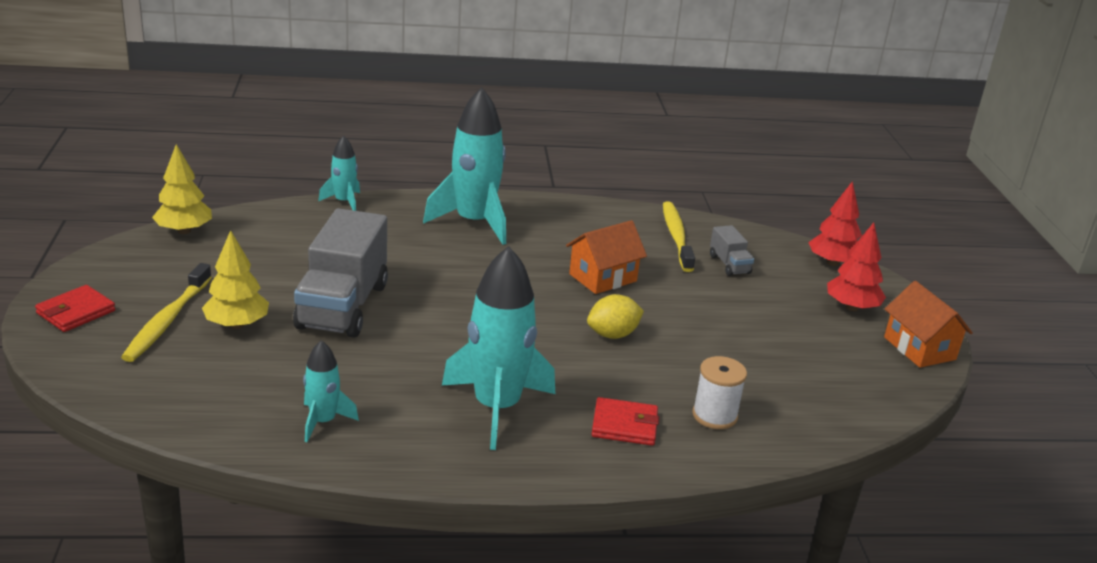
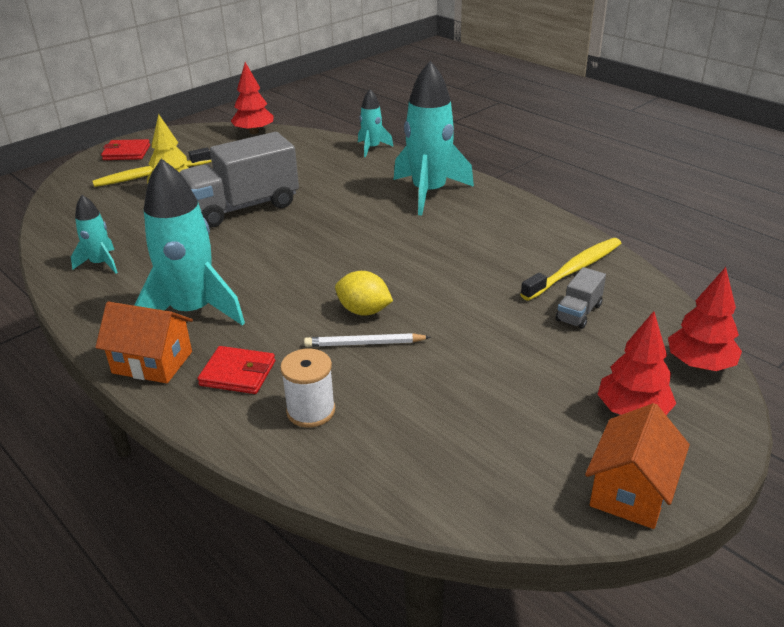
camera: 55 degrees right, 5 degrees up
(184, 231) = (254, 132): yellow tree -> red tree
(603, 278) = (443, 270): orange house -> orange house (152, 362)
(624, 425) = (238, 373): red wallet -> red wallet turned 45 degrees counterclockwise
(657, 355) = (364, 343): none -> white pencil

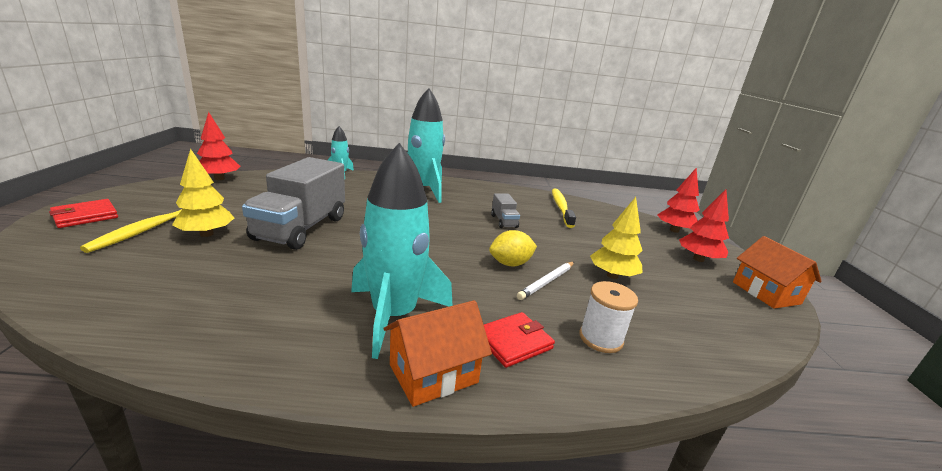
camera: 50 degrees left, 10 degrees down
(101, 264) = (219, 316): turquoise rocket -> none
(452, 371) = (612, 276): none -> yellow tree
(579, 313) = (600, 226): grey truck -> grey truck (504, 221)

